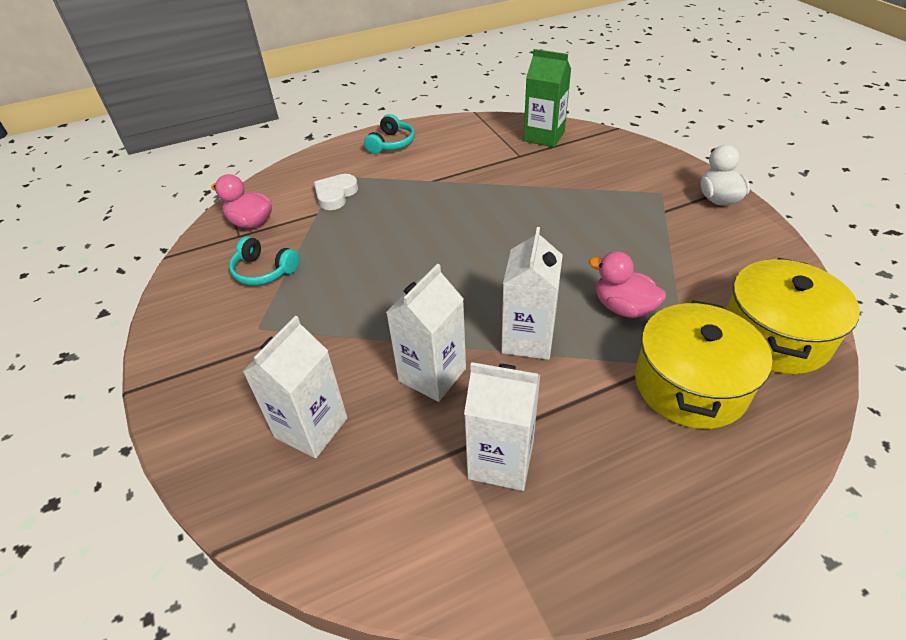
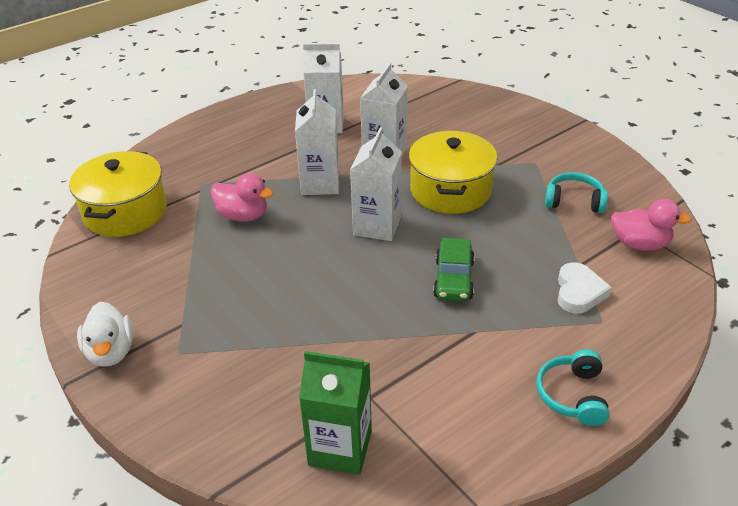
camera: 165 degrees right, 5 degrees down
(311, 428) = (448, 121): white carton -> white carton (377, 226)
(427, 215) = (453, 279): none -> green car
(690, 384) = (202, 173): yellow pot -> yellow pot (450, 190)

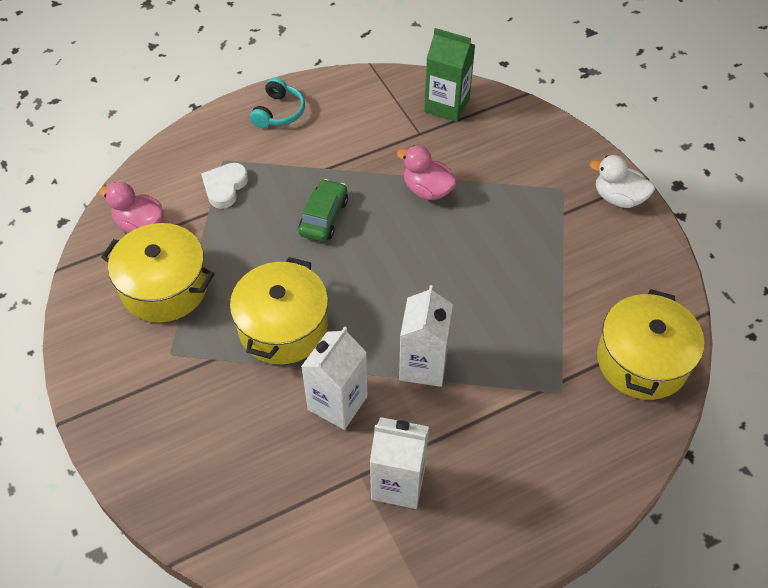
camera: 170 degrees left, 15 degrees up
(111, 352) = (618, 198): white duck -> white duck turned 60 degrees counterclockwise
(243, 216) = (512, 330): pink duck -> pink duck (427, 190)
(377, 226) = (375, 291): white carton -> none
(574, 201) = (164, 287): turquoise headphones -> yellow pot

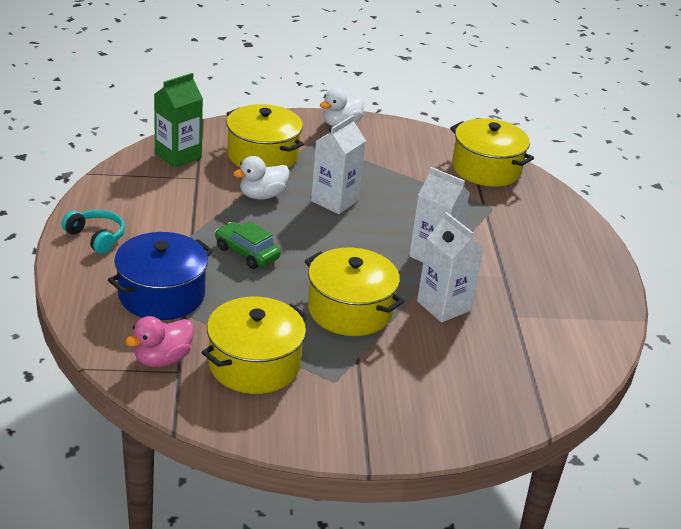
camera: 70 degrees left, 20 degrees down
(225, 187) = (161, 294): white heart -> blue pot
(398, 483) = (531, 301): white carton -> white carton (335, 201)
(427, 190) = (262, 195): pink duck -> white duck
(500, 162) = (263, 155): none -> yellow pot

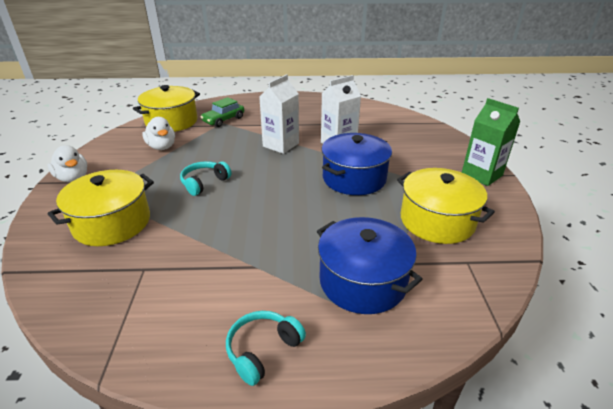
camera: 85 degrees left, 0 degrees up
(162, 359) = (457, 273): pink duck -> none
(178, 156) = (87, 287): green carton -> green carton (481, 175)
(246, 253) = (286, 229): green car -> green car (223, 120)
(262, 195) = (189, 222): white duck -> white duck (162, 147)
(335, 201) = (204, 183): white carton -> turquoise headphones
(350, 310) = (354, 178): yellow pot -> blue pot

